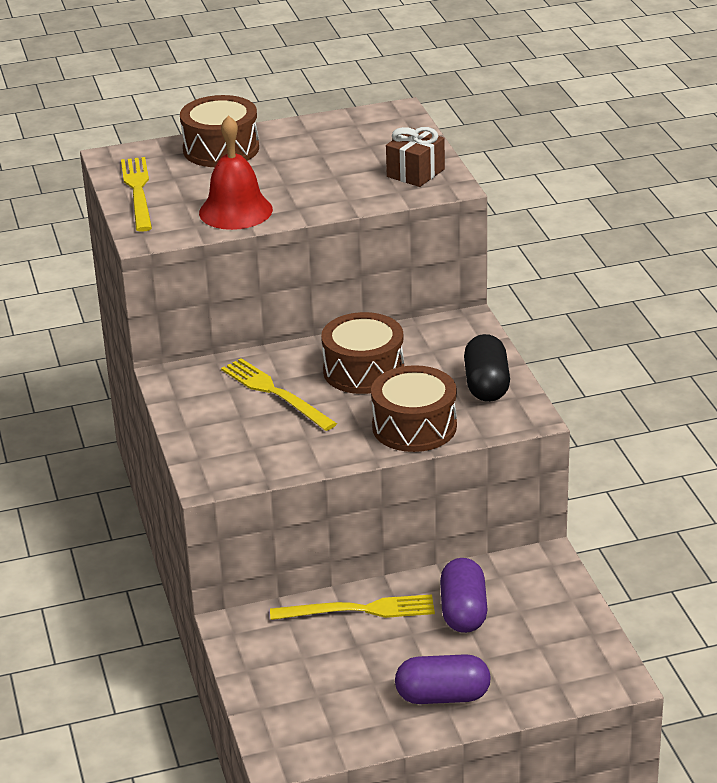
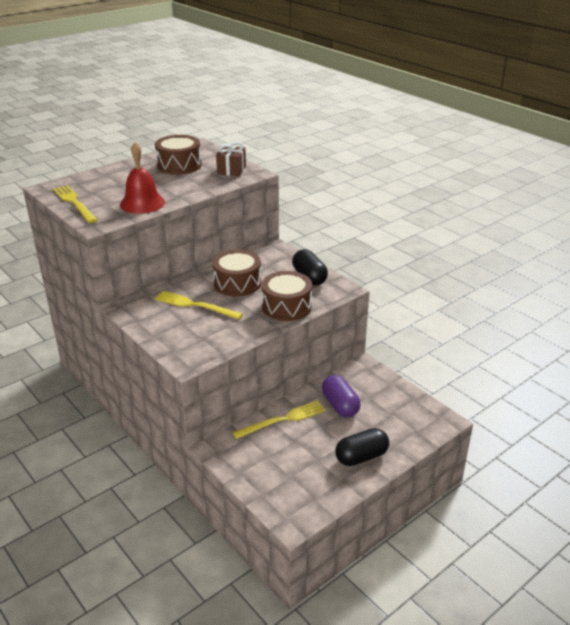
camera: 25 degrees left, 0 degrees up
(221, 149) = (111, 175): brown drum -> brown drum (179, 165)
(442, 696) = (361, 457): purple capsule -> black capsule

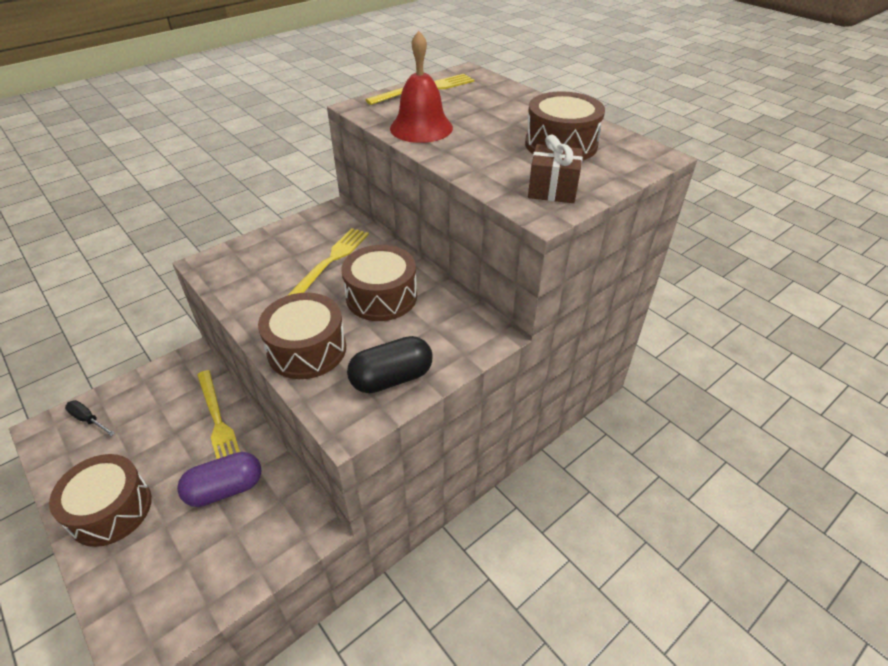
camera: 90 degrees right, 10 degrees up
(282, 496) = (88, 420): none -> black screwdriver
(361, 457) = (111, 509): black capsule -> brown drum

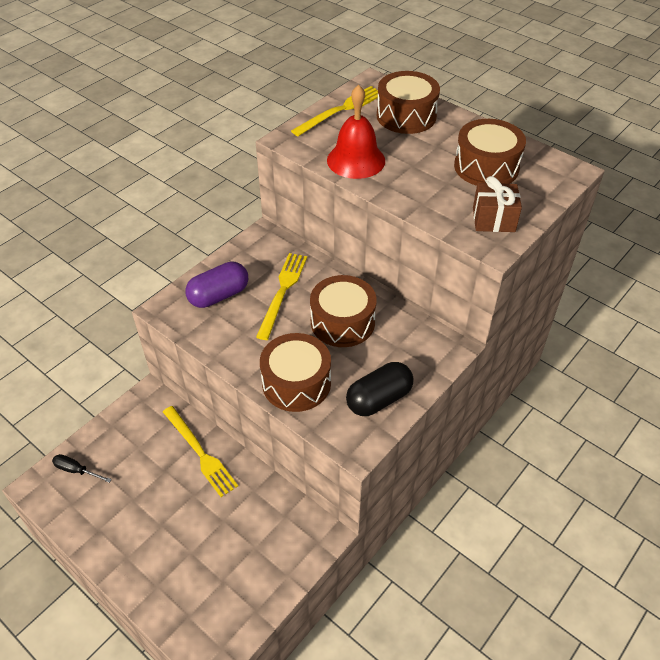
camera: 10 degrees left, 5 degrees up
(111, 509) = (137, 548): brown drum -> brown drum (406, 116)
(225, 489) = (233, 513): purple capsule -> purple capsule (219, 295)

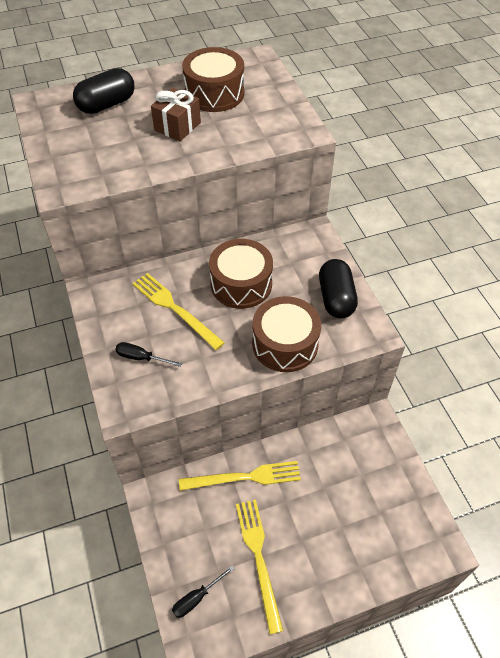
camera: 60 degrees left, 5 degrees up
(219, 295) = (141, 358): purple capsule -> black screwdriver
(341, 110) = (56, 138): yellow fork -> yellow fork (258, 558)
(356, 160) = (135, 158): red bell -> none
(406, 116) = (107, 104): brown drum -> black capsule
(493, 220) = (277, 118): brown gift -> brown gift (177, 126)

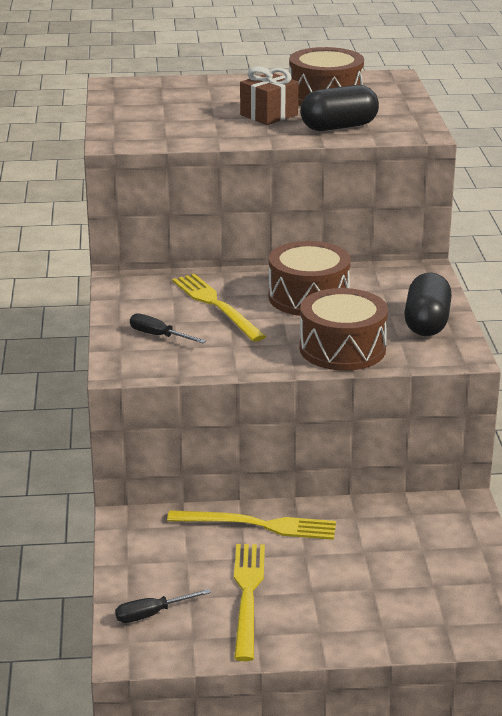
camera: 15 degrees right, 25 degrees down
(107, 104) = (193, 93): black capsule -> black capsule (339, 127)

